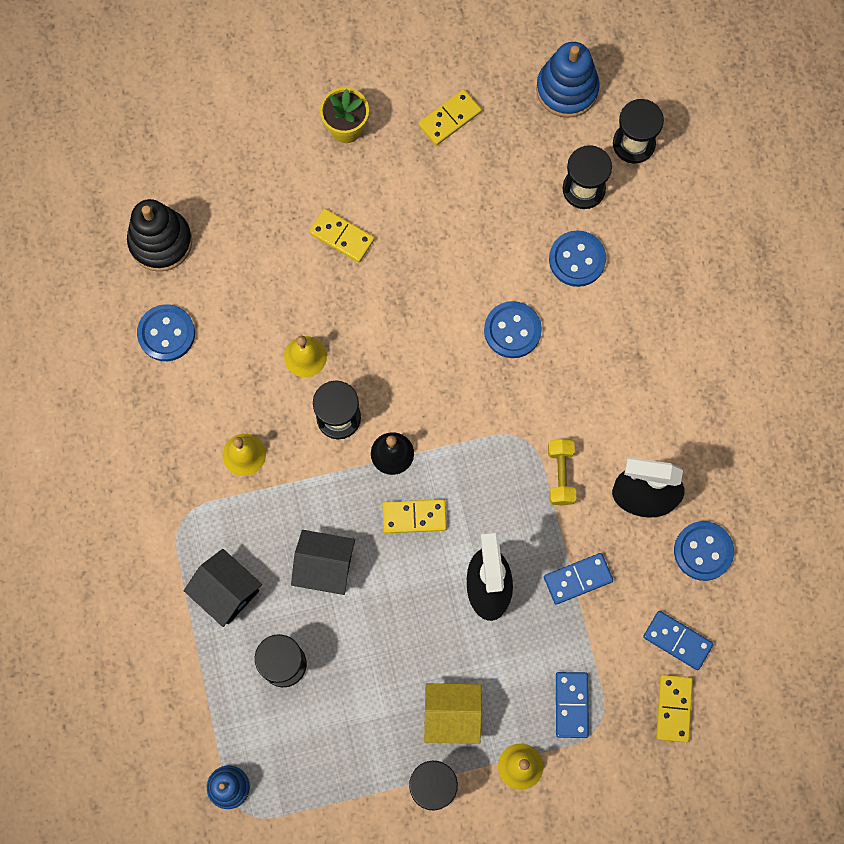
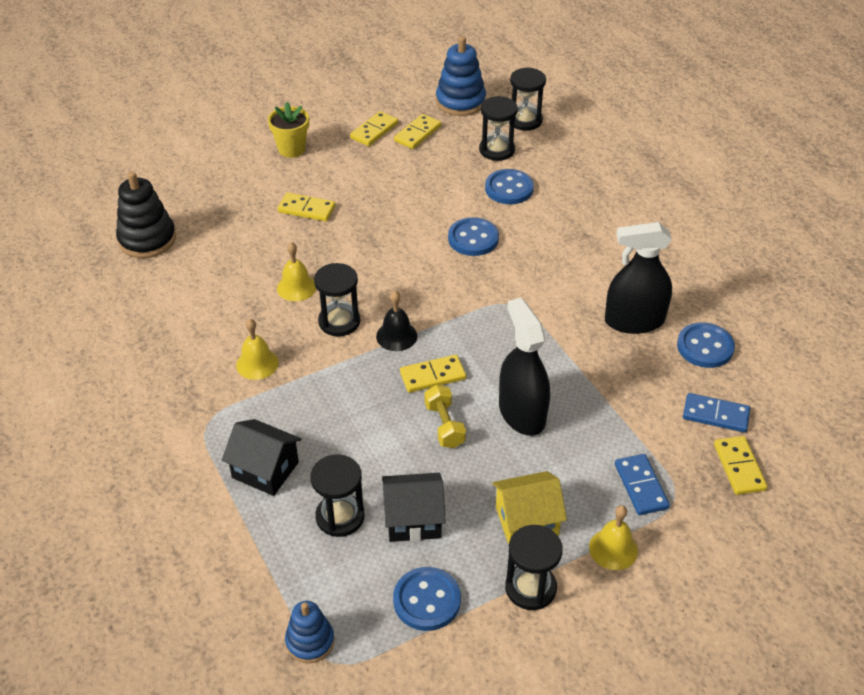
camera: 15 degrees left, 30 degrees down
(166, 333) = (164, 296): blue button -> blue button (427, 600)
(325, 566) = (359, 430): black house -> black house (413, 519)
(499, 136) = (417, 134): none -> yellow domino
(560, 475) = (554, 321): yellow dumbbell -> yellow dumbbell (444, 425)
(578, 579) = (602, 389): blue domino -> none

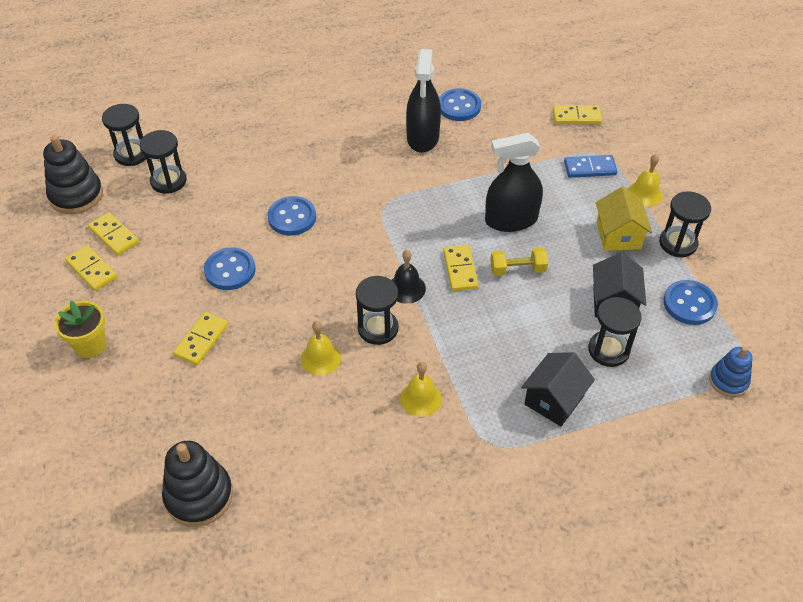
camera: 80 degrees left, 5 degrees up
(460, 102) = (76, 195): blue stacking toy -> black stacking toy
(509, 188) = (230, 182): blue button -> blue button (230, 270)
(715, 415) = (527, 116): blue domino -> none

